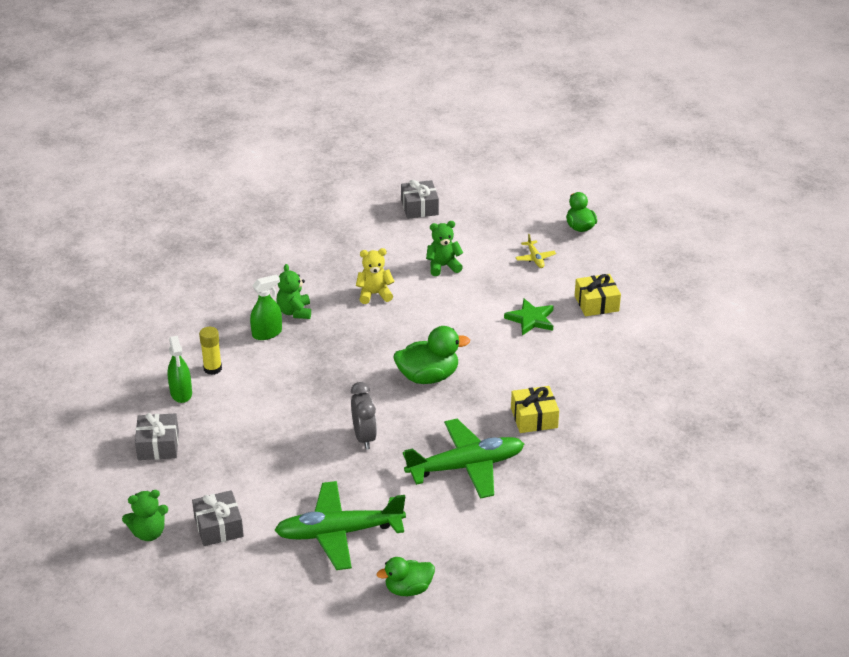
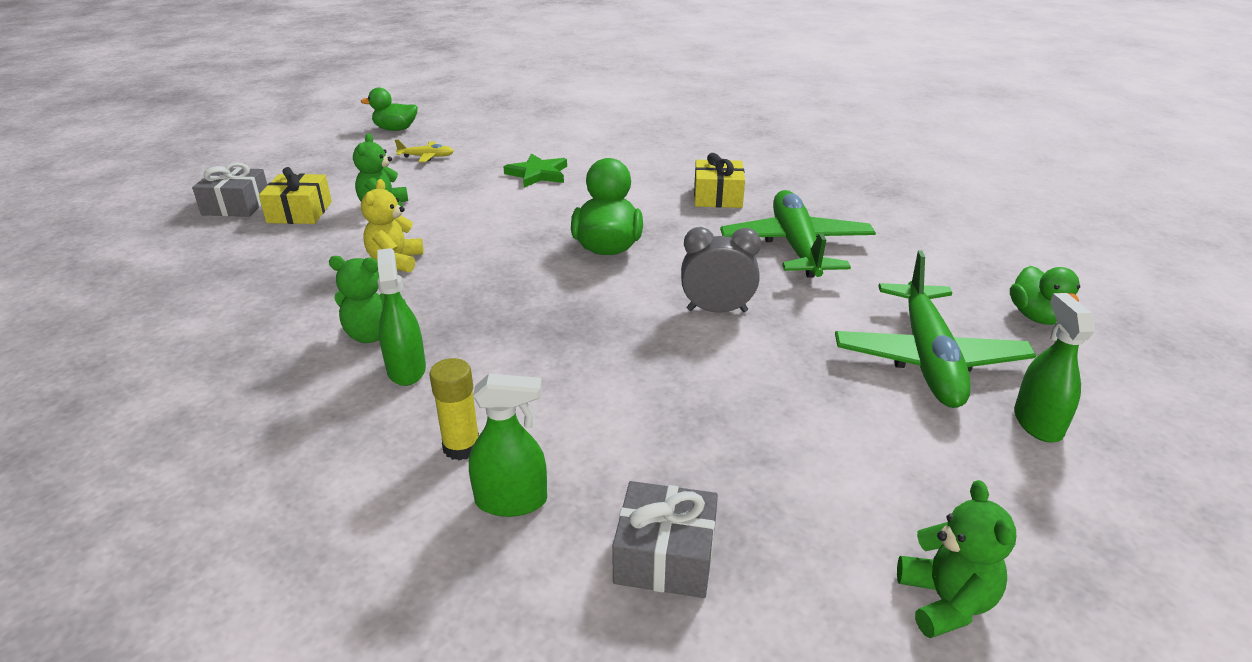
camera: 75 degrees left, 5 degrees down
(218, 527) = (921, 490): grey gift -> none
(286, 576) = (1037, 423): none -> green spray bottle
(596, 303) = (537, 141): yellow gift -> yellow gift (300, 212)

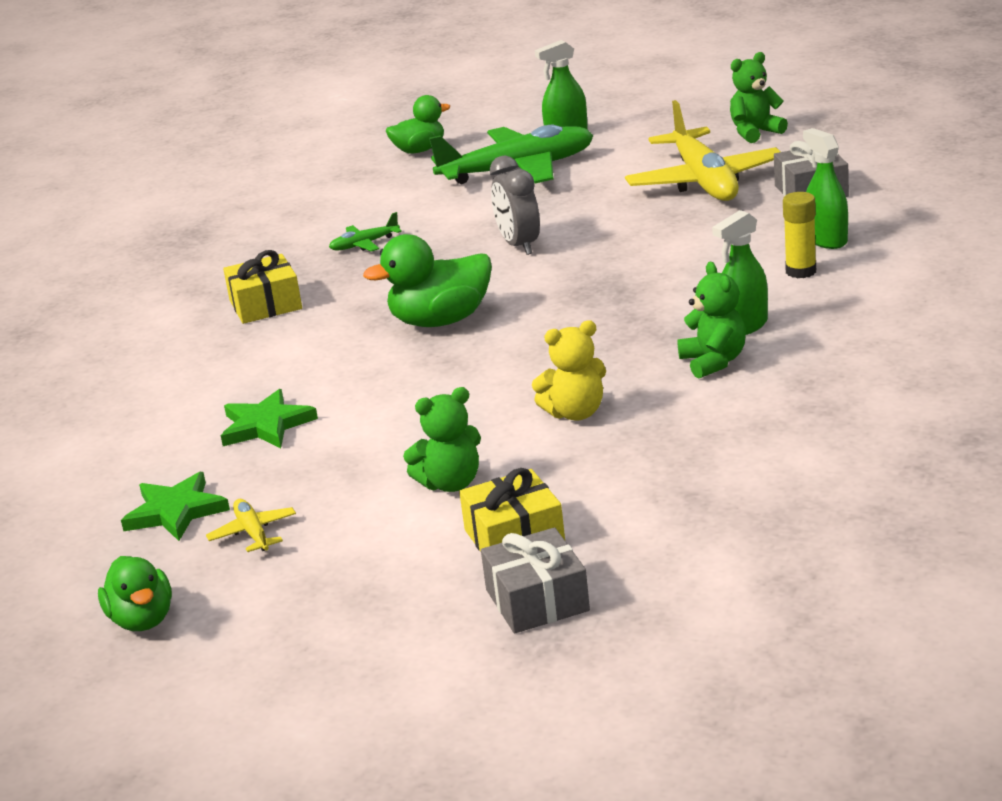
camera: 110 degrees left, 5 degrees down
(479, 144) = (175, 511): none -> green star
(783, 476) = (704, 181): none -> yellow plane
(796, 246) = (364, 244): green plane -> green plane, size x0.42

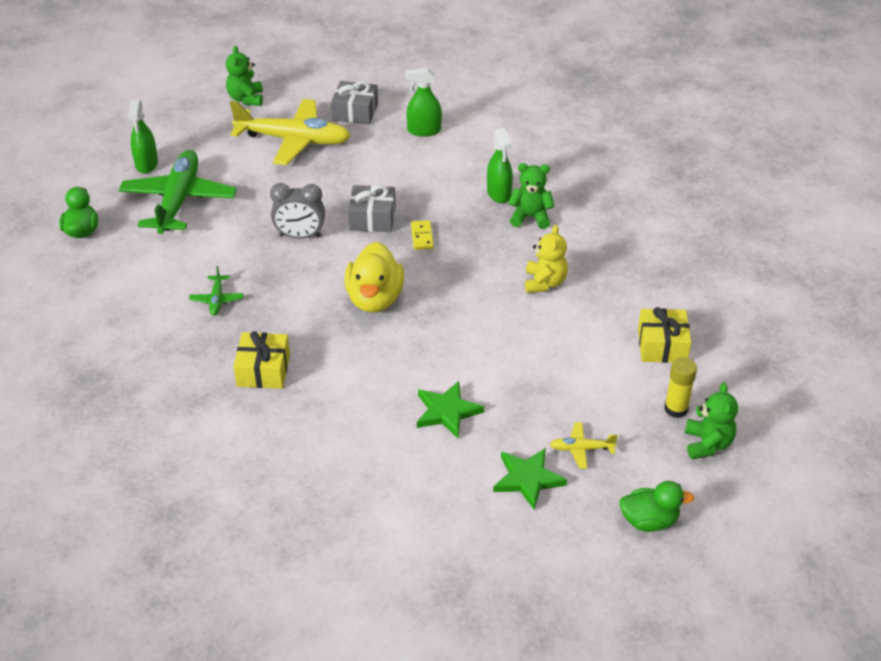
camera: 70 degrees left, 15 degrees up
(440, 321) = (374, 299): green duck -> yellow duck
(450, 483) = (586, 352): green teddy bear -> green teddy bear (707, 444)
(537, 600) = (729, 356): grey gift -> grey gift (372, 218)
(592, 309) = (422, 237): none -> yellow domino
(801, 271) = (453, 152): yellow glue stick -> yellow glue stick (676, 409)

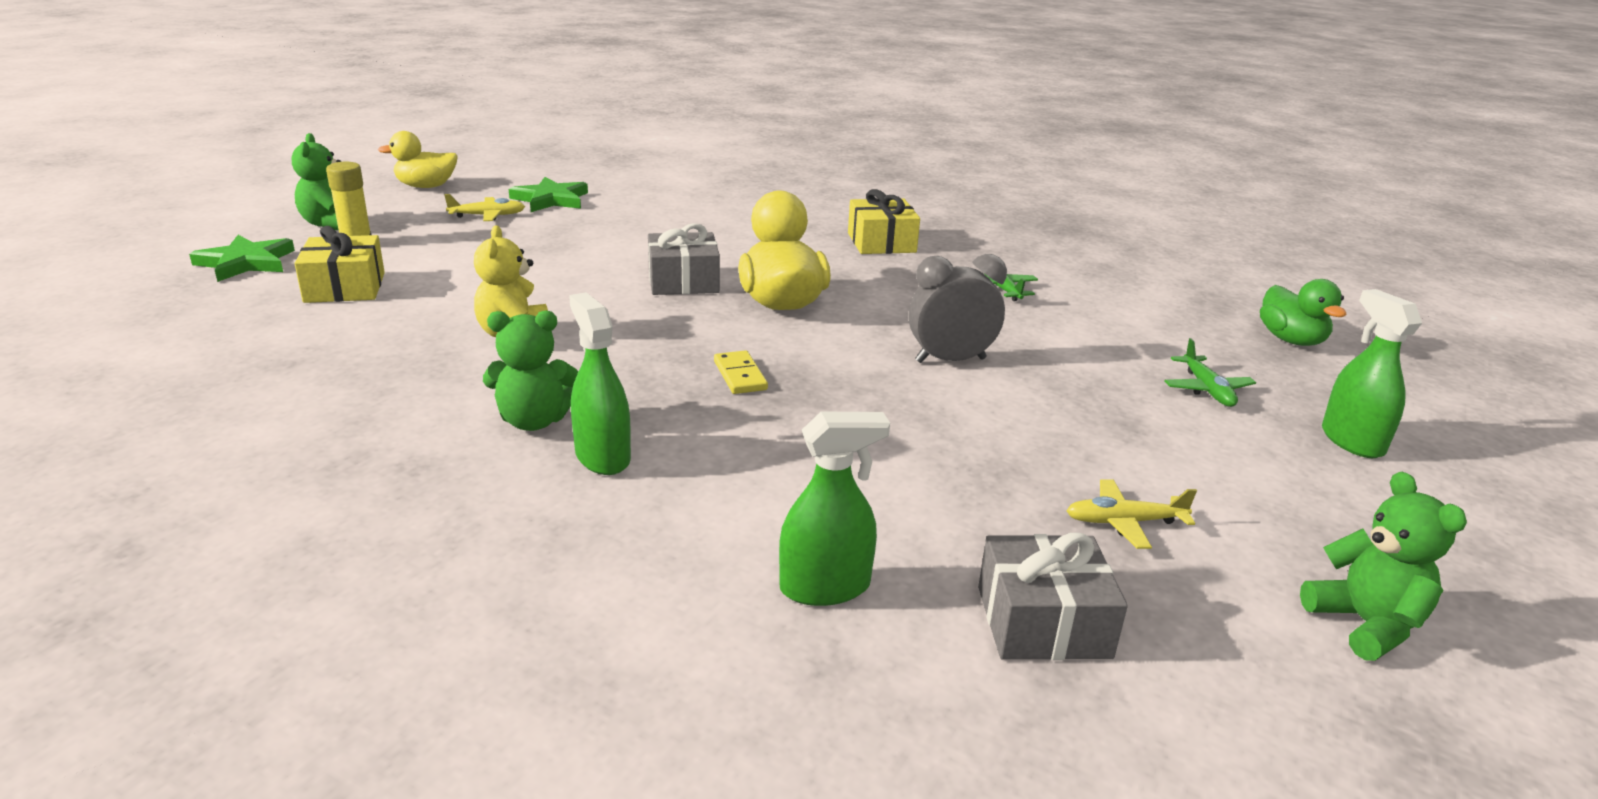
camera: 165 degrees right, 15 degrees down
(179, 201) = (1207, 389): green plane -> green plane, size x0.42
(293, 140) = (1124, 522): yellow plane -> yellow plane, size x0.42
(372, 218) = (844, 393): grey gift -> grey gift (683, 281)
(447, 412) = (647, 229): green star -> green star (246, 262)
(649, 521) = (426, 186): green duck -> yellow duck

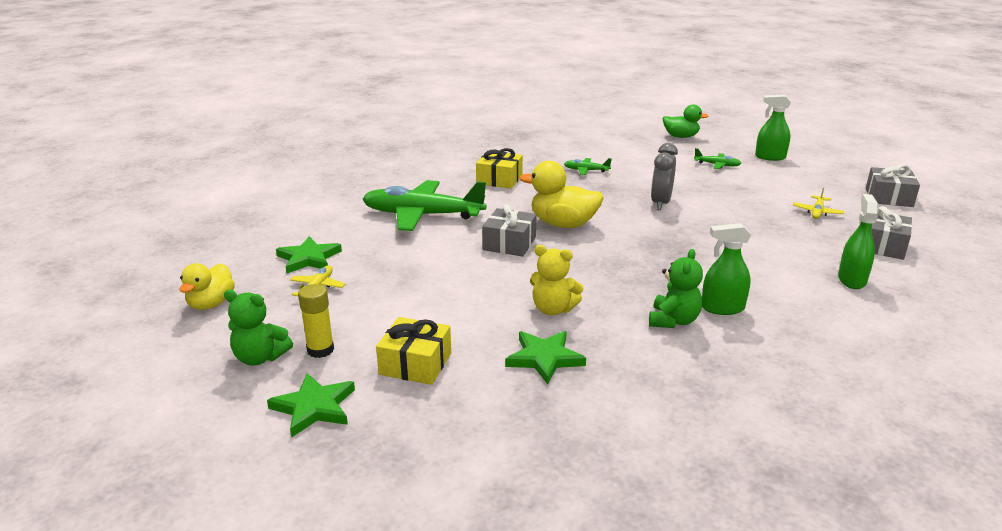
camera: 60 degrees left, 0 degrees up
(384, 350) = (544, 358): none -> green star
(714, 224) = (422, 215): none -> green plane
(740, 375) = (649, 255): yellow domino -> none
(1365, 624) = (889, 197): green teddy bear -> grey gift

